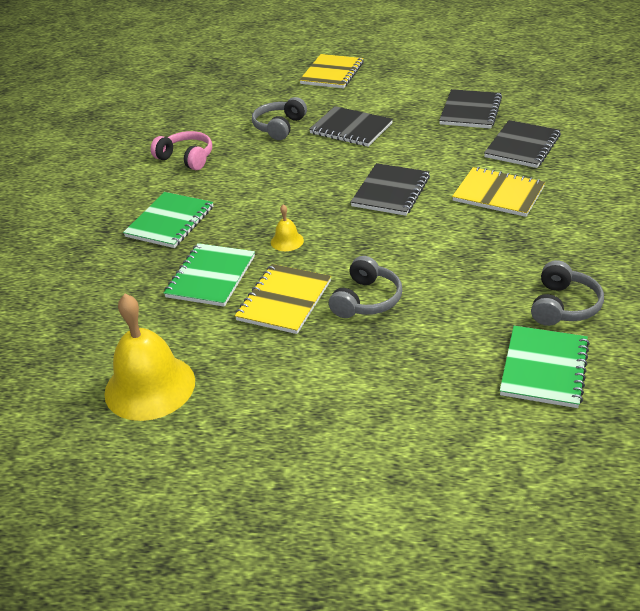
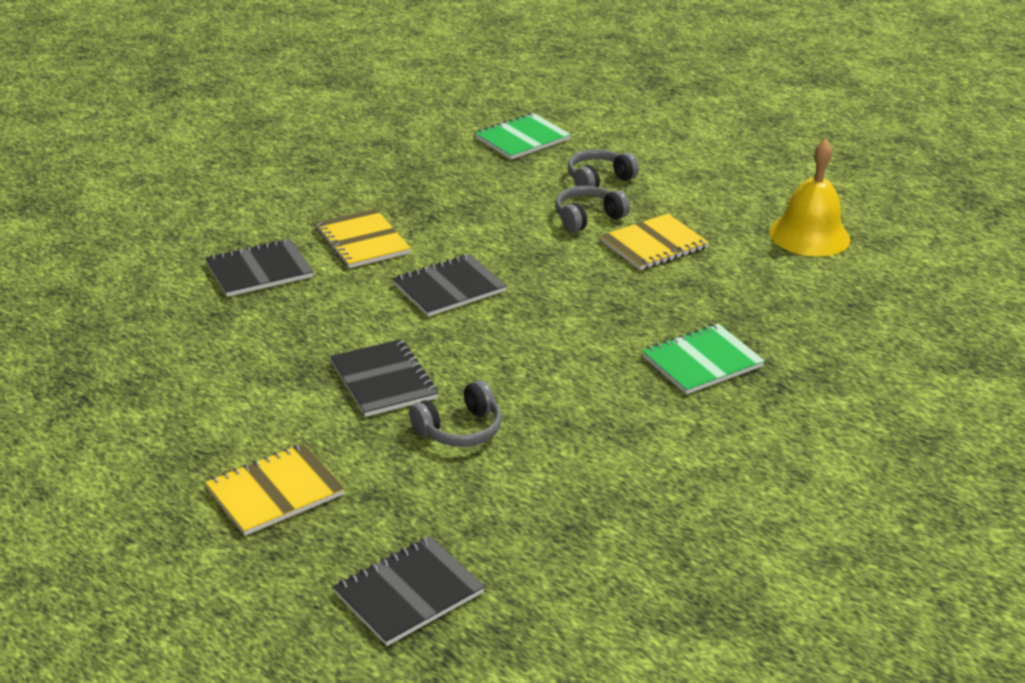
camera: 150 degrees left, 5 degrees down
(186, 158) = (619, 440): pink headphones -> none
(211, 277) = (701, 289): green notebook -> none
(287, 241) = (602, 288): yellow bell -> none
(470, 111) = (228, 334): black notebook -> black notebook (409, 593)
(563, 306) = (454, 158): grey headphones -> grey headphones (598, 180)

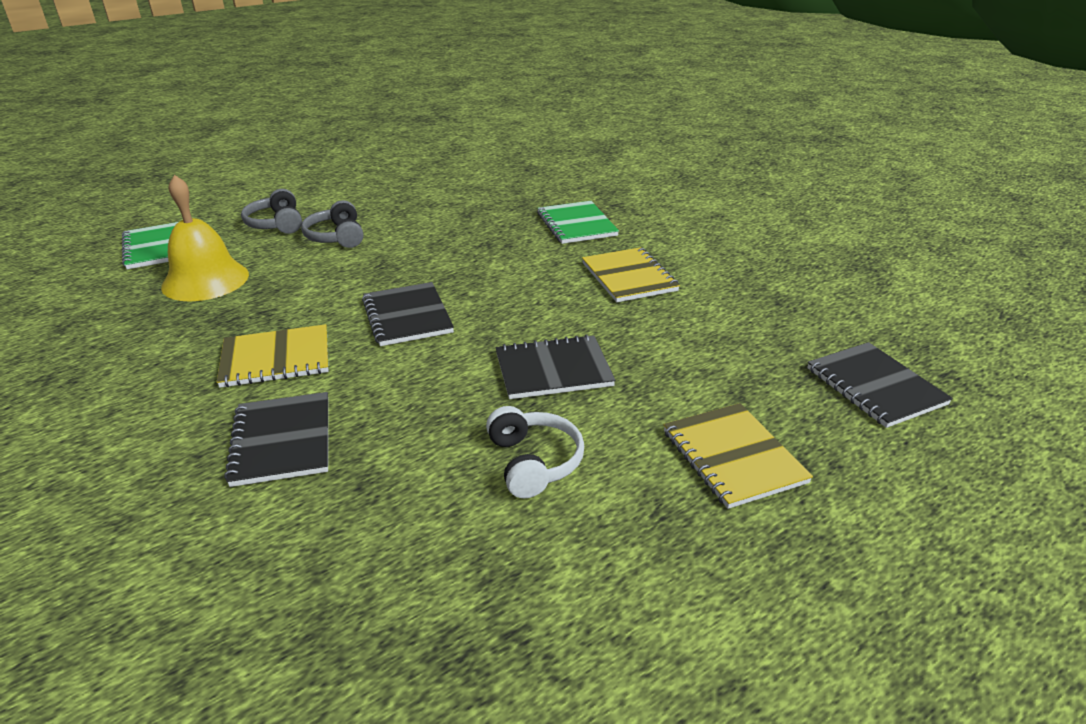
camera: 75 degrees left, 0 degrees up
(251, 386) = (533, 462): none -> white headphones
(460, 429) = (643, 336): grey headphones -> none
(654, 245) = (402, 217): yellow notebook -> yellow notebook (629, 277)
(809, 235) = (431, 166): yellow bell -> yellow bell (205, 280)

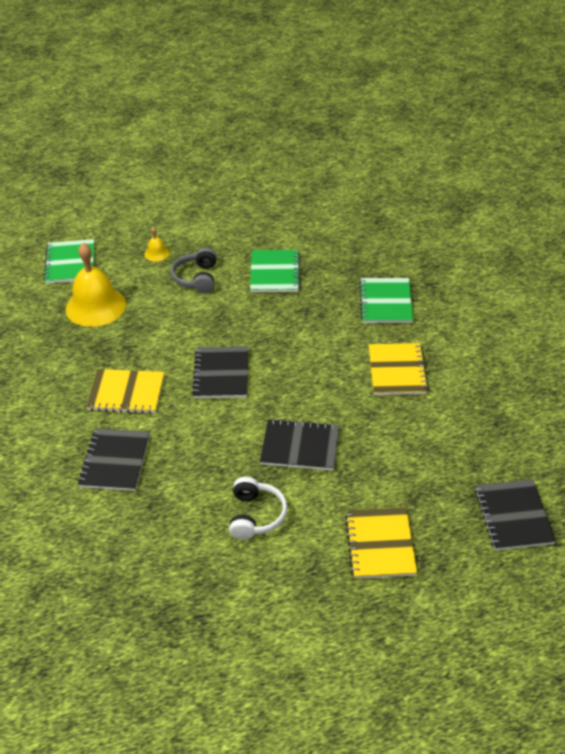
camera: 20 degrees right, 10 degrees up
(276, 224) = (157, 253): grey headphones -> yellow bell
(432, 220) = (274, 273): none -> green notebook

